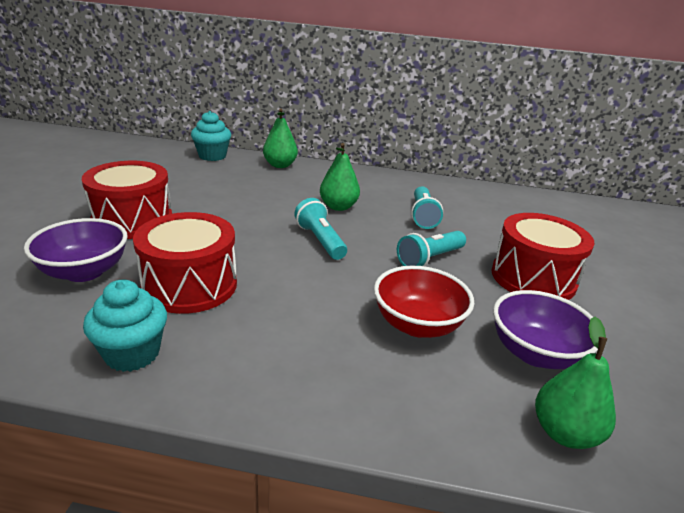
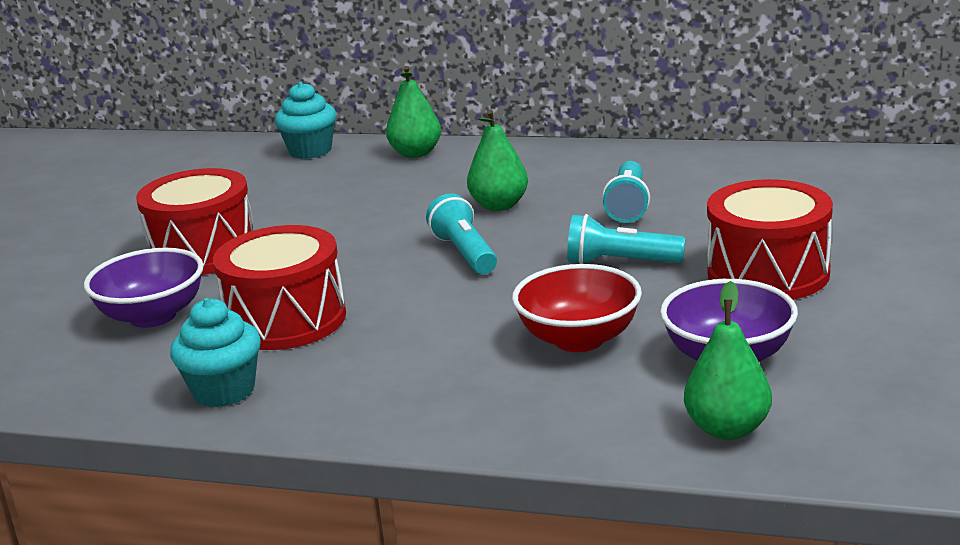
camera: 10 degrees right, 5 degrees down
(429, 259) = (620, 262): turquoise flashlight -> turquoise flashlight turned 45 degrees clockwise

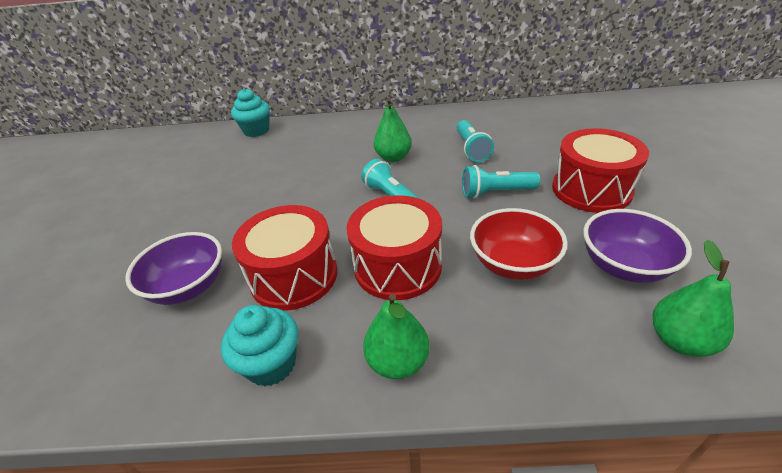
camera: 15 degrees left, 15 degrees up
(203, 252) = (211, 219): red drum -> red drum (397, 266)
(416, 153) = (323, 126): green pear -> green pear (398, 361)

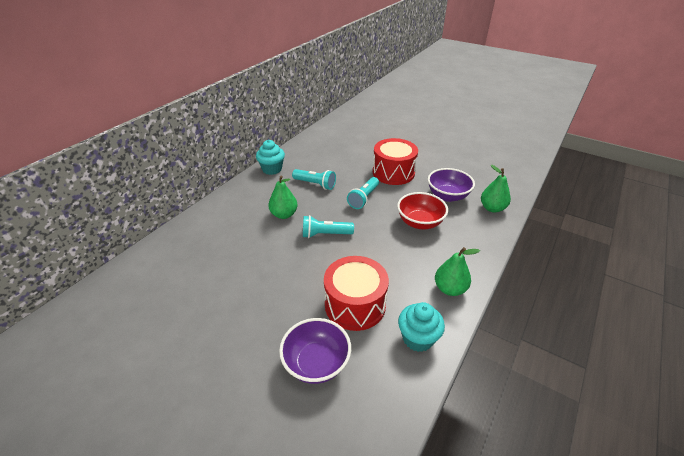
camera: 60 degrees left, 0 degrees up
(256, 131) = (142, 263): turquoise cupcake -> turquoise cupcake (272, 169)
(397, 266) = (386, 259): red drum -> none

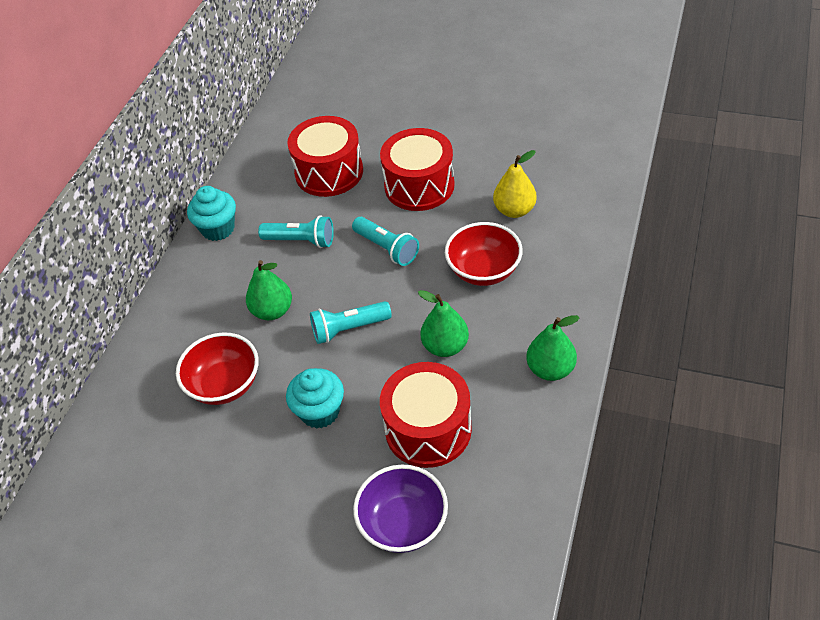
camera: 10 degrees left, 10 degrees up
(238, 246) = (225, 384): none -> red bowl
(344, 156) = (329, 172): none -> red drum
(363, 198) = (387, 248): turquoise flashlight -> turquoise flashlight turned 60 degrees counterclockwise
(418, 338) = (524, 453): turquoise cupcake -> turquoise cupcake (320, 412)
(447, 196) = (514, 210): purple bowl -> yellow pear
(492, 208) = (585, 216): green pear -> green pear (445, 346)

